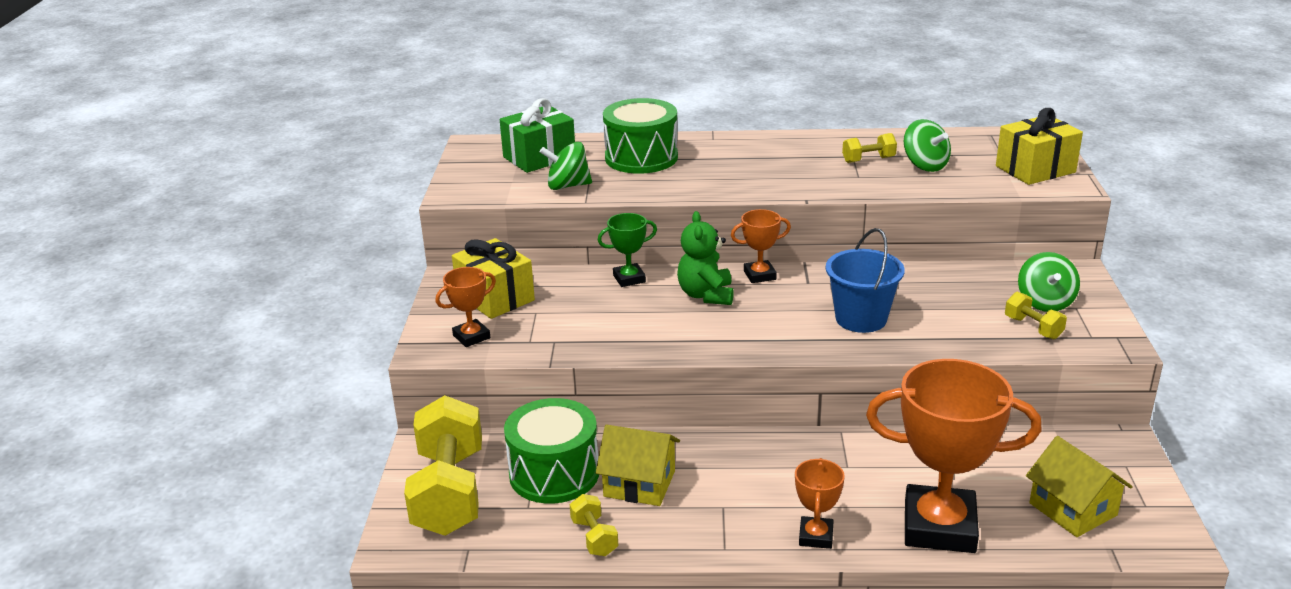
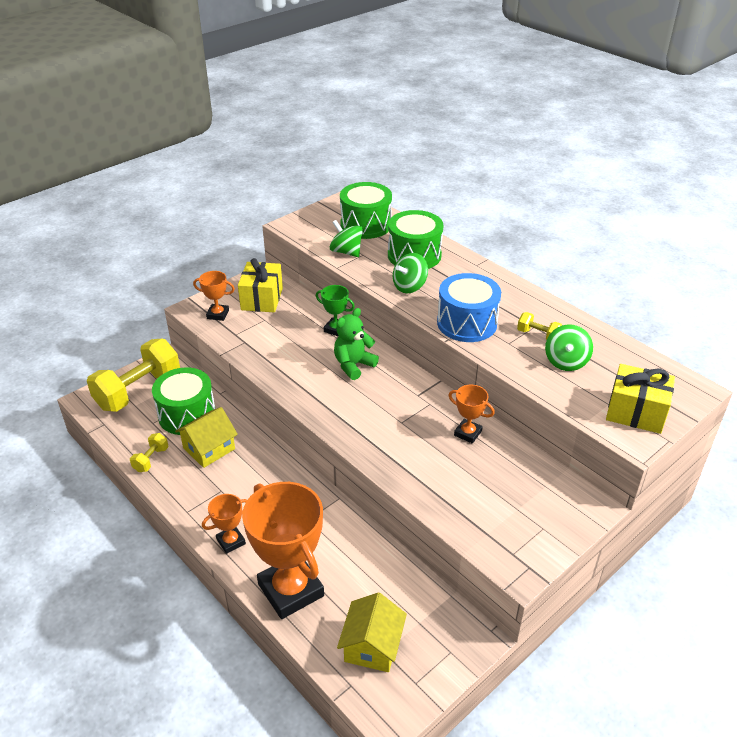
camera: 45 degrees right, 10 degrees up
(539, 157) = (365, 225): green gift -> green drum
(639, 483) = (209, 448): yellow house -> yellow house turned 75 degrees clockwise
(759, 275) = (401, 372): orange trophy -> orange trophy (467, 433)
(797, 181) = (467, 323): none -> blue drum
(861, 319) = (403, 438): blue bucket -> none
(1033, 328) = (488, 519): yellow dumbbell -> none
(1045, 302) = (529, 510): green spinning top -> green spinning top (409, 286)

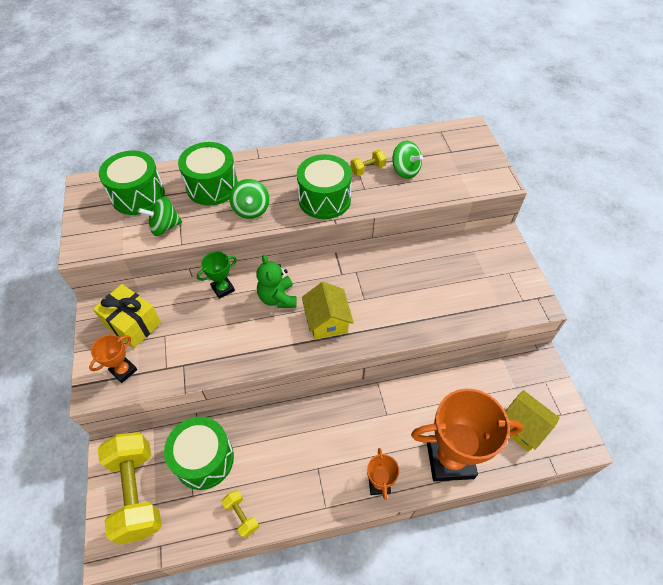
camera: 60 degrees left, 15 degrees up
(209, 448) = (261, 457): yellow house -> yellow house (327, 321)
(467, 323) = (324, 199): blue drum -> green drum
(467, 433) = (401, 265): orange trophy -> none
(636, 412) = (475, 166): yellow gift -> none

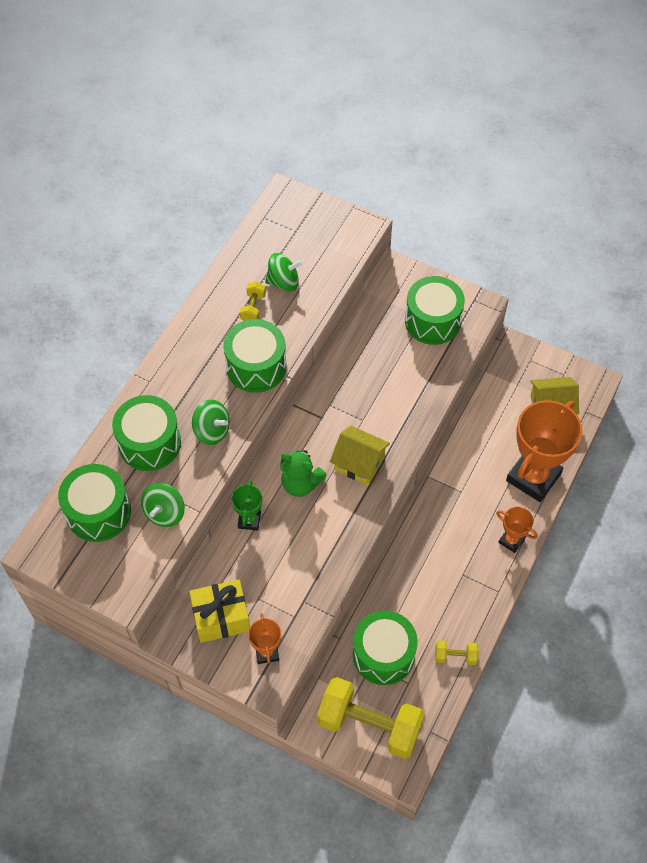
camera: 50 degrees left, 5 degrees up
(489, 284) = (432, 321): none -> green drum

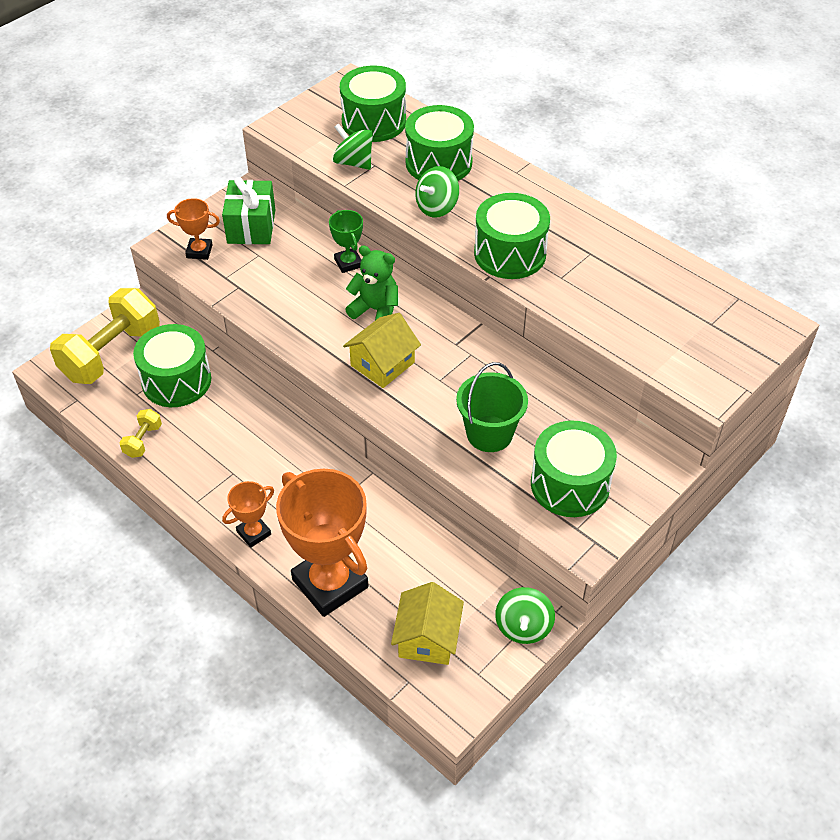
camera: 105 degrees right, 10 degrees down
(221, 617) = (251, 226): yellow gift -> green gift
(249, 520) = (348, 263): green trophy -> green trophy turned 45 degrees clockwise
(253, 308) = (595, 265): yellow dumbbell -> none
(283, 282) = (629, 298): green spinning top -> green spinning top (523, 627)
(300, 484) = (375, 310): green teddy bear -> green teddy bear turned 75 degrees clockwise
(405, 376) = (489, 434): none -> green bucket

